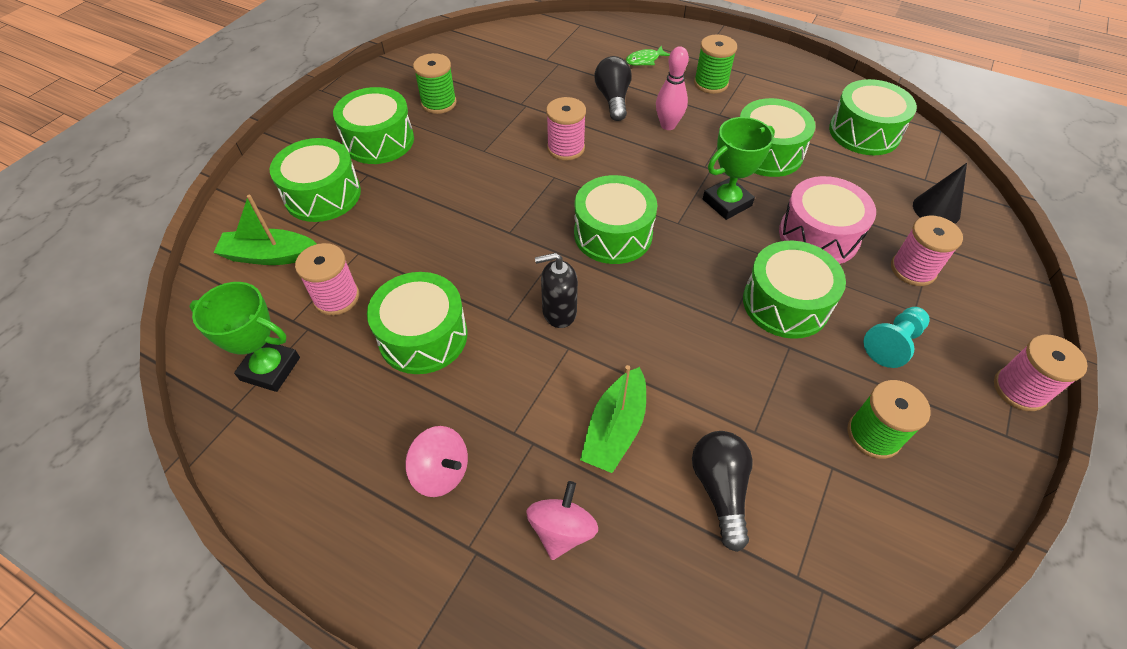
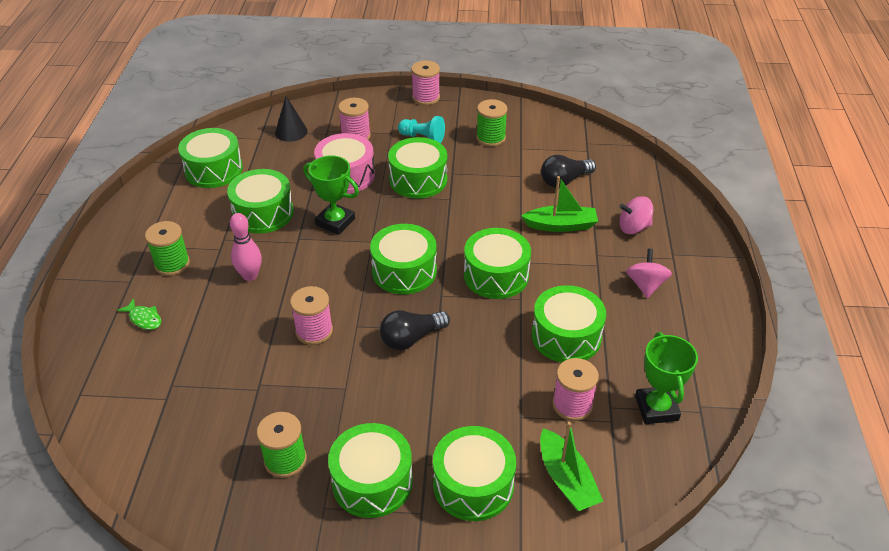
camera: 115 degrees left, 10 degrees down
(559, 312) = (496, 275): black soap dispenser -> green drum
(613, 99) = (223, 322): black light bulb -> black light bulb (411, 338)

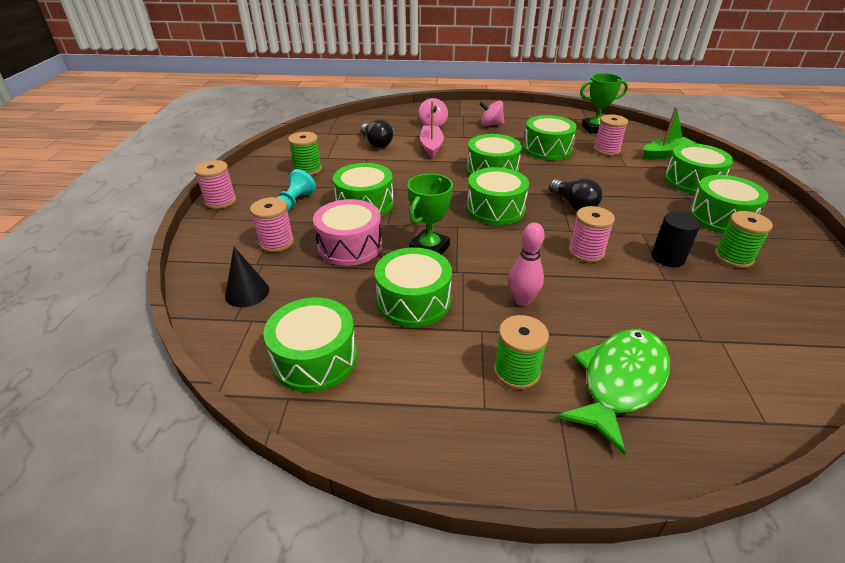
camera: 90 degrees left, 5 degrees down
(144, 319) = (620, 382): green fish -> green fish, size x2.35
(294, 397) = (667, 258): none -> black cylinder
(561, 225) = (431, 146): green boat -> pink boat

